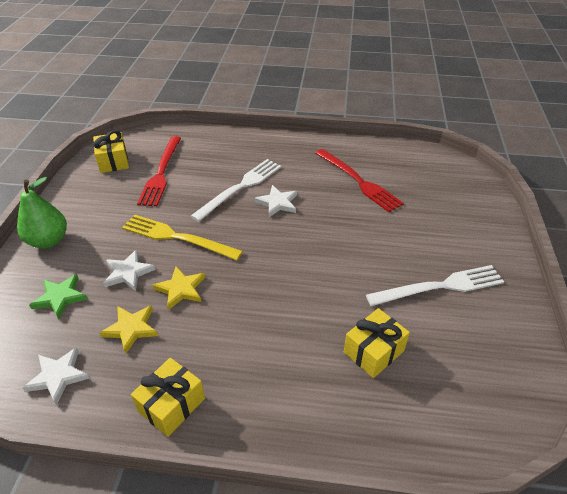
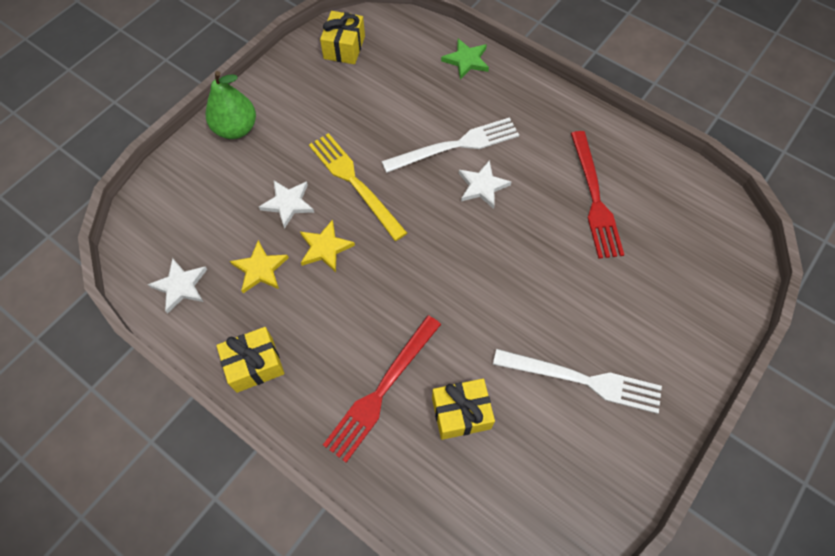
camera: 30 degrees right, 20 degrees up
(60, 297) = (217, 202): green star -> green star (466, 60)
(161, 172) = (384, 86): red fork -> red fork (382, 389)

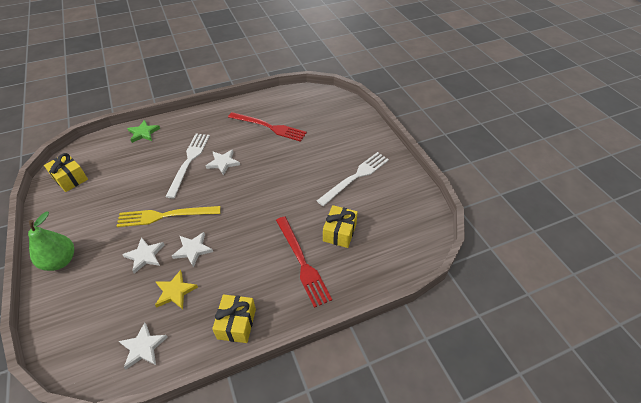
camera: 60 degrees left, 15 degrees down
(325, 248) = (193, 250): yellow star -> white star

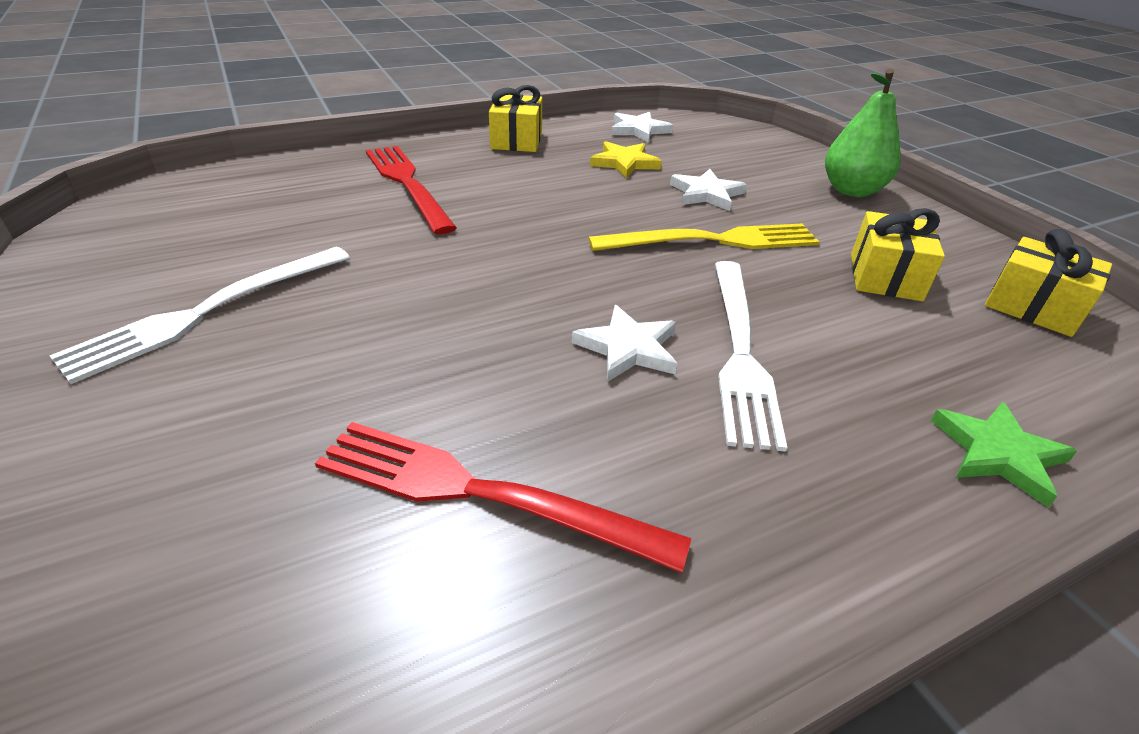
camera: 175 degrees right, 10 degrees down
(193, 250) = (621, 199): white star -> none
(339, 232) = (316, 215): yellow gift -> yellow gift (885, 277)

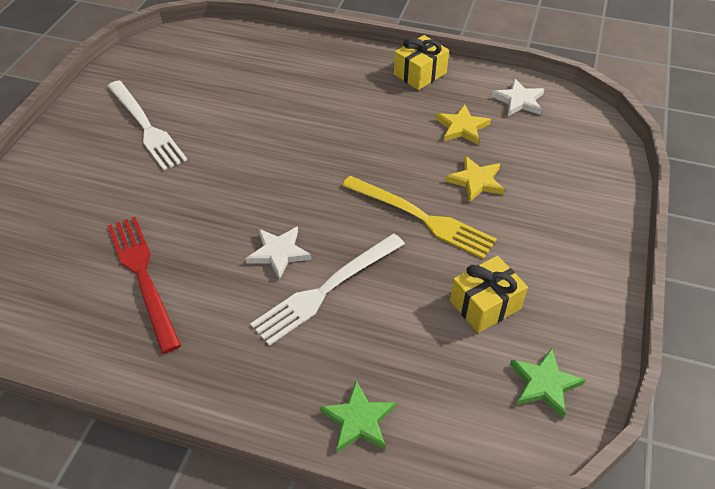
camera: 45 degrees right, 10 degrees up
(208, 311) = (146, 126): white fork -> white fork turned 120 degrees counterclockwise
(408, 184) = (312, 84): red fork -> none
(706, 194) = (476, 181): white star -> yellow star
(852, 190) = (589, 235): green pear -> none
(1033, 307) = (544, 384): yellow gift -> green star

